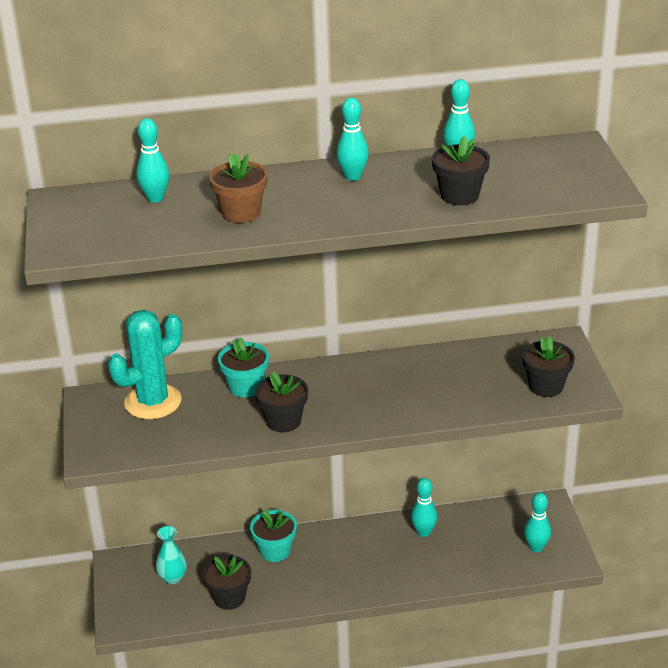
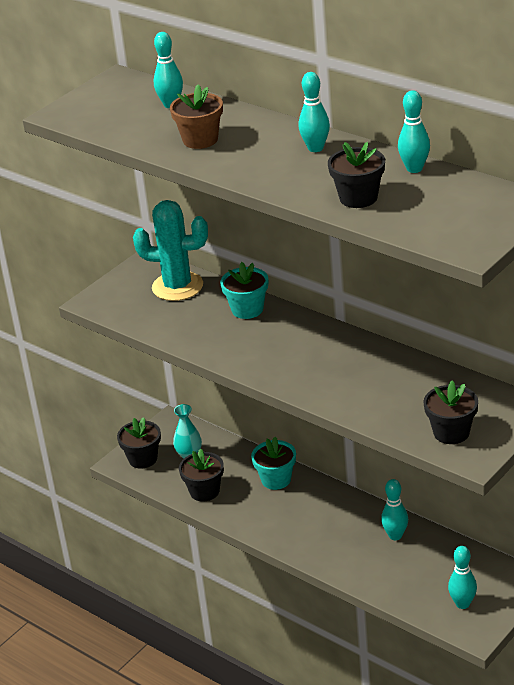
camera: 50 degrees right, 0 degrees up
(283, 421) = (233, 347): black flower pot -> black flower pot (143, 459)

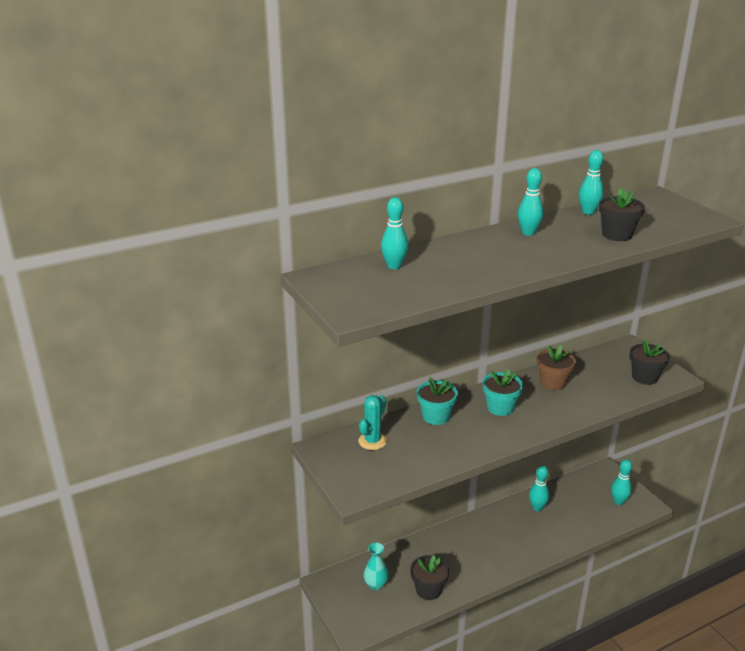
camera: 70 degrees left, 5 degrees down
(143, 459) = (360, 615): black flower pot -> none
(177, 286) = (372, 441): turquoise cactus -> turquoise cactus, size x0.61
(200, 140) = (471, 267): brown flower pot -> brown flower pot (553, 382)
(276, 479) = (440, 545): turquoise flower pot -> turquoise flower pot (500, 407)

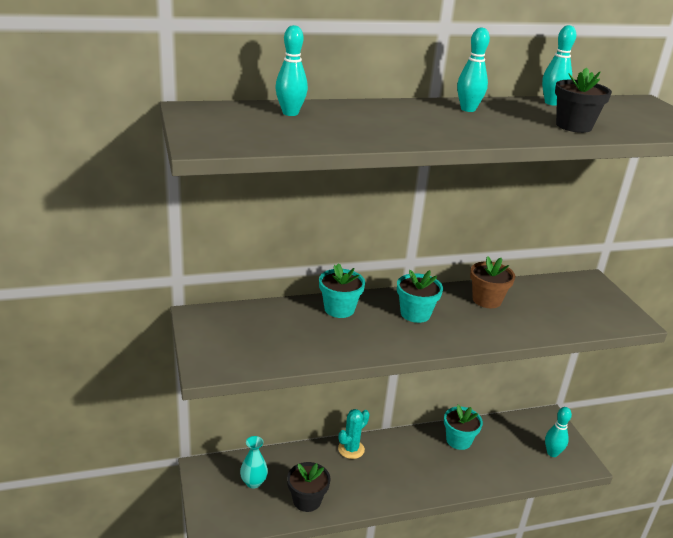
camera: 10 degrees right, 0 degrees up
(372, 441) = (257, 320): turquoise cactus -> turquoise cactus (351, 449)
(537, 507) = (458, 440): turquoise bowling pin -> turquoise flower pot
(644, 377) = (596, 314): black flower pot -> none

